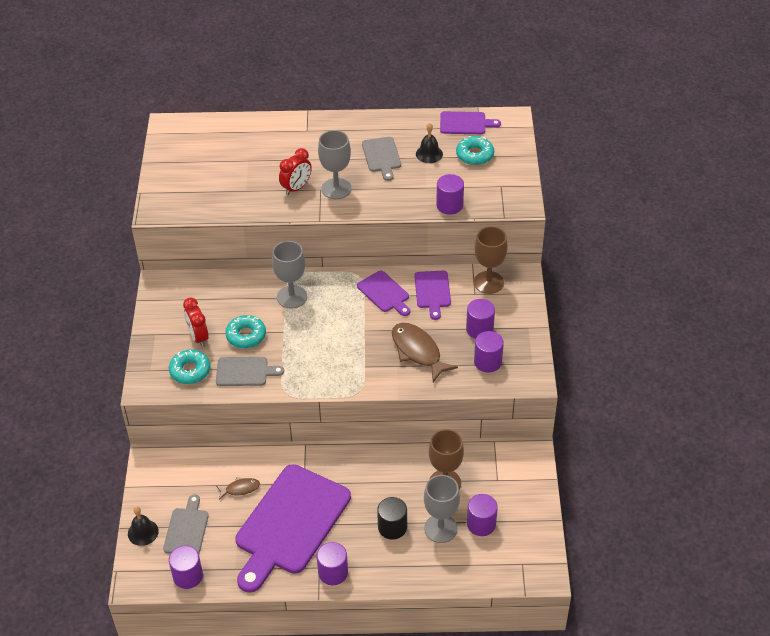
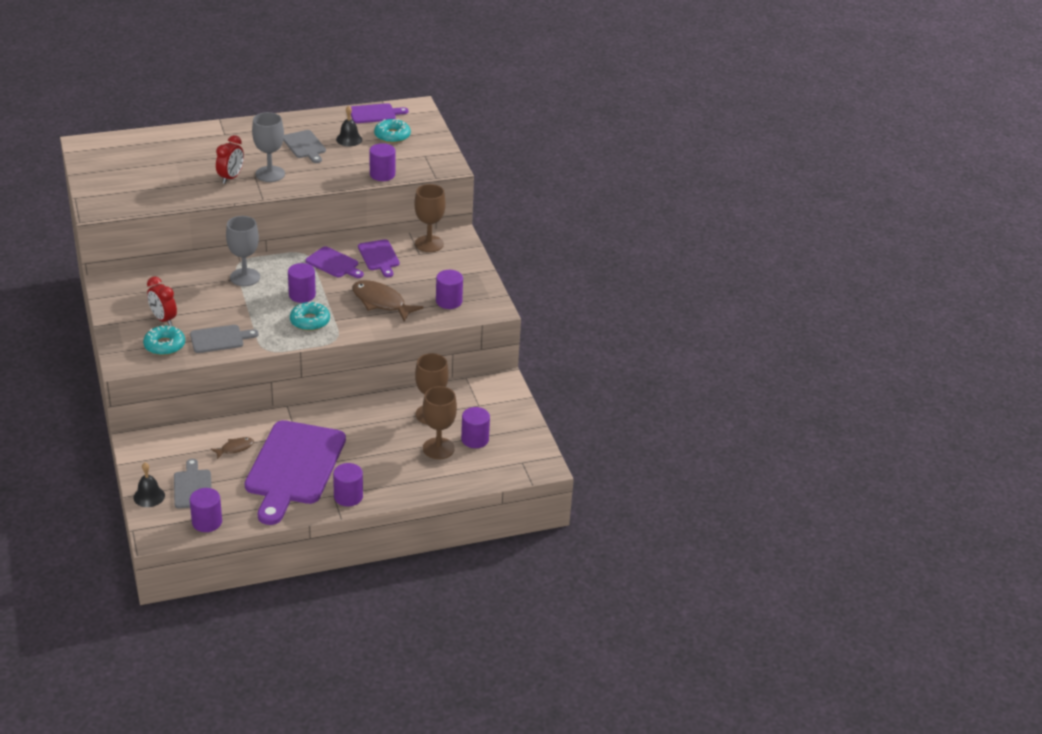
camera: 20 degrees left, 10 degrees down
(246, 336) = (210, 312): turquoise donut -> turquoise donut (310, 321)
(392, 527) = (393, 454): black cylinder -> none
(440, 528) = (438, 448): grey goblet -> brown goblet
(479, 329) = (433, 279): purple cylinder -> purple cylinder (302, 295)

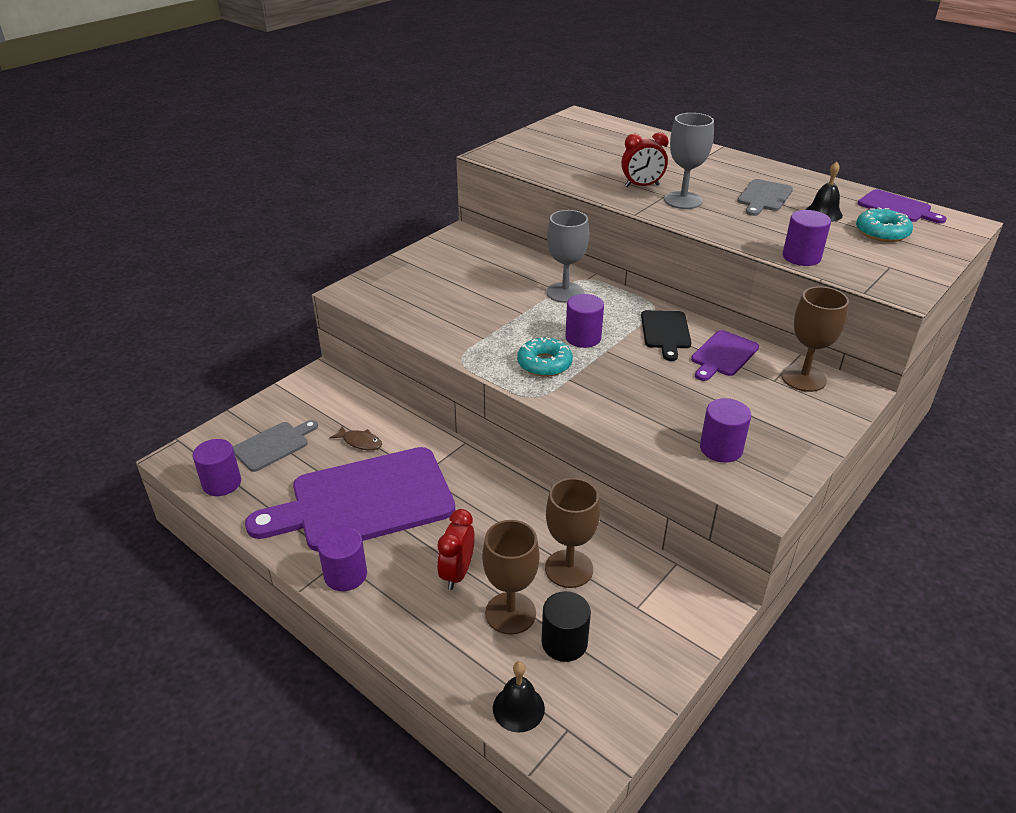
camera: 60 degrees right, 0 degrees up
(149, 496) = (238, 424): black bell -> black bell (518, 708)
(163, 319) = (441, 281): red clock -> red clock (457, 573)
(164, 345) = (400, 299): turquoise donut -> none
(219, 339) = (446, 324): grey cutting board -> none
(334, 263) = (665, 332): purple cutting board -> black cutting board
(381, 302) = (644, 396): brown fish -> none
(475, 439) = (564, 642): purple cylinder -> black cylinder

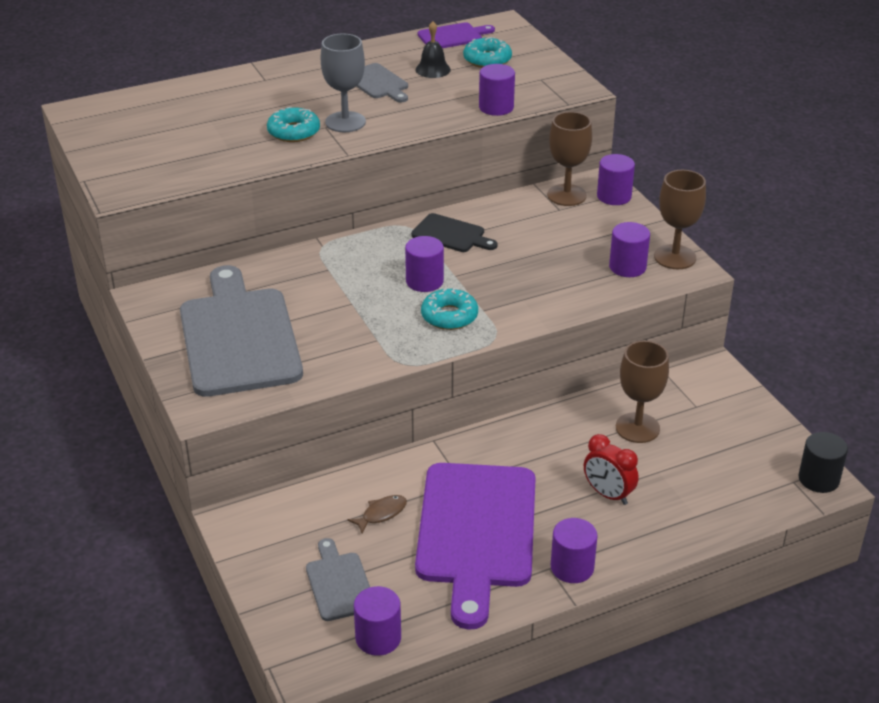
camera: 65 degrees left, 0 degrees up
(441, 280) = (238, 337): none -> grey cutting board
(510, 613) = (669, 476): brown goblet -> brown goblet (675, 257)
(518, 708) = (765, 501): black bell -> none
(564, 642) = (713, 456): black cylinder -> black cylinder (818, 479)
(565, 292) = (337, 266): grey goblet -> none
(642, 186) = (293, 132): red clock -> turquoise donut
(723, 355) = (508, 219): purple cutting board -> none
(838, 408) = (614, 196): none -> purple cylinder

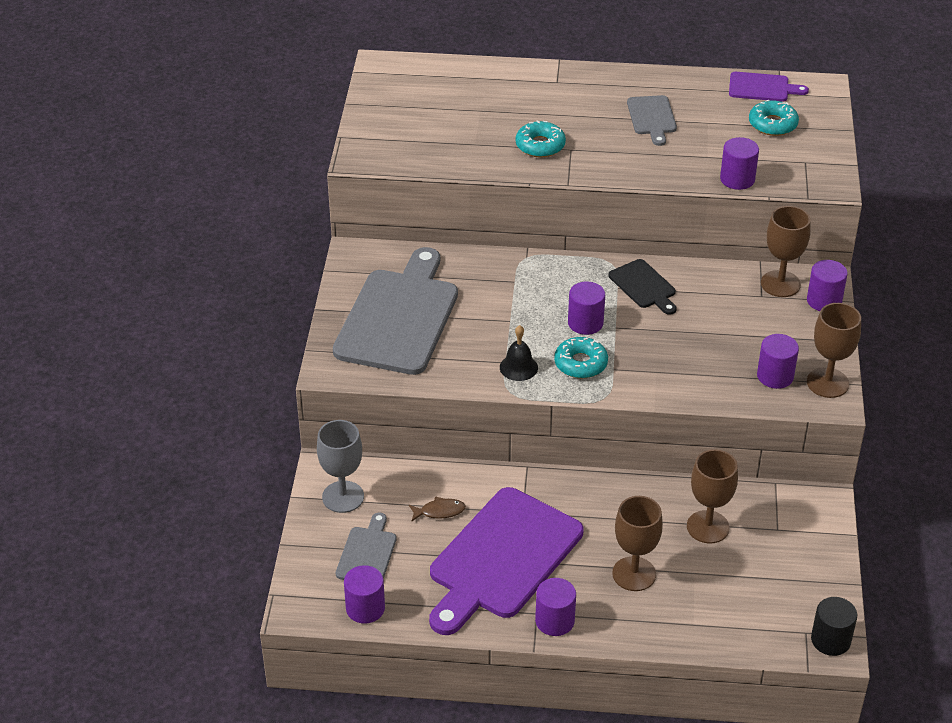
camera: 30 degrees right, 5 degrees up
(345, 122) = (591, 150): grey goblet -> grey goblet (343, 497)
(433, 69) = (713, 119): black bell -> black bell (518, 367)
(608, 494) = (634, 574): red clock -> brown goblet

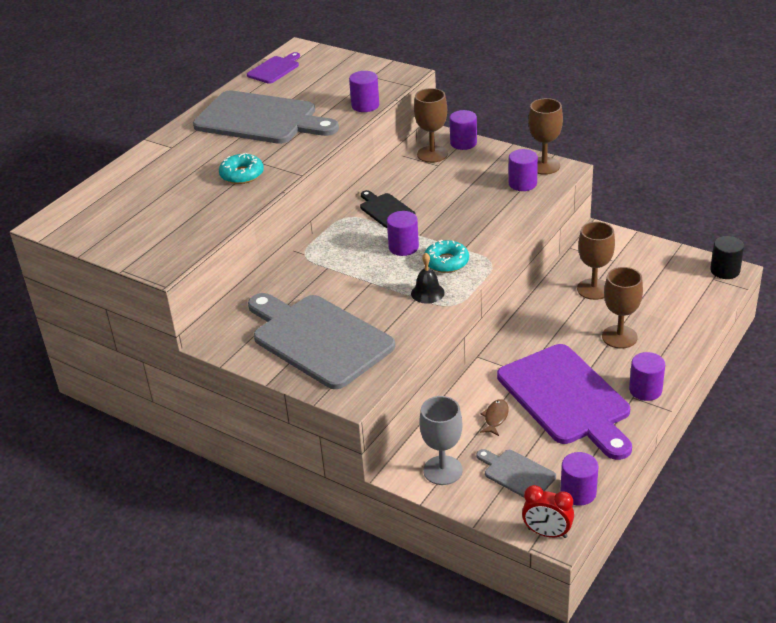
camera: 60 degrees left, 5 degrees down
(298, 600) = (547, 533): none -> red clock
(644, 286) = (385, 210): black cutting board -> black cutting board turned 120 degrees counterclockwise
(652, 118) = (261, 119): grey cutting board -> grey cutting board, size x2.13
(772, 124) = (319, 76): turquoise donut -> none

